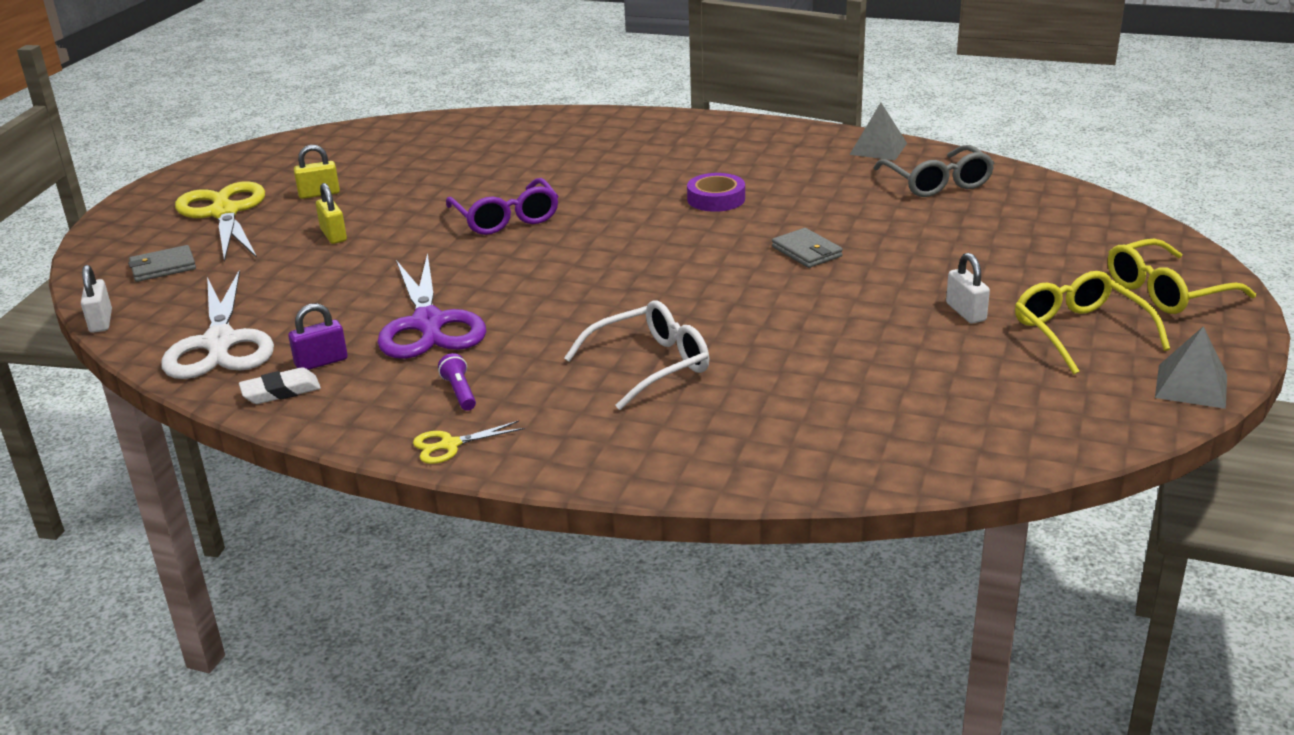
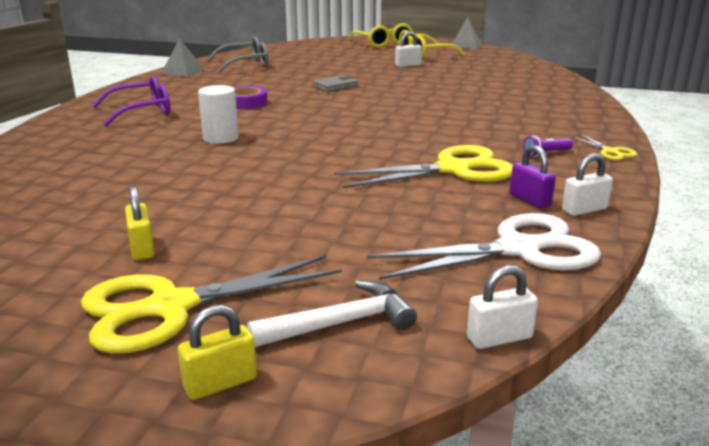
camera: 95 degrees left, 5 degrees down
(163, 267) = (341, 323): grey wallet -> white hammer
(281, 391) = (584, 210): white eraser -> white padlock
(333, 235) = (269, 225): yellow padlock -> yellow padlock (220, 383)
(428, 324) = (454, 169): purple scissors -> yellow scissors
(506, 218) = (255, 157): purple glasses -> purple glasses (141, 111)
(575, 197) = (221, 138): none -> white cylinder
(650, 365) = (487, 113): white glasses -> none

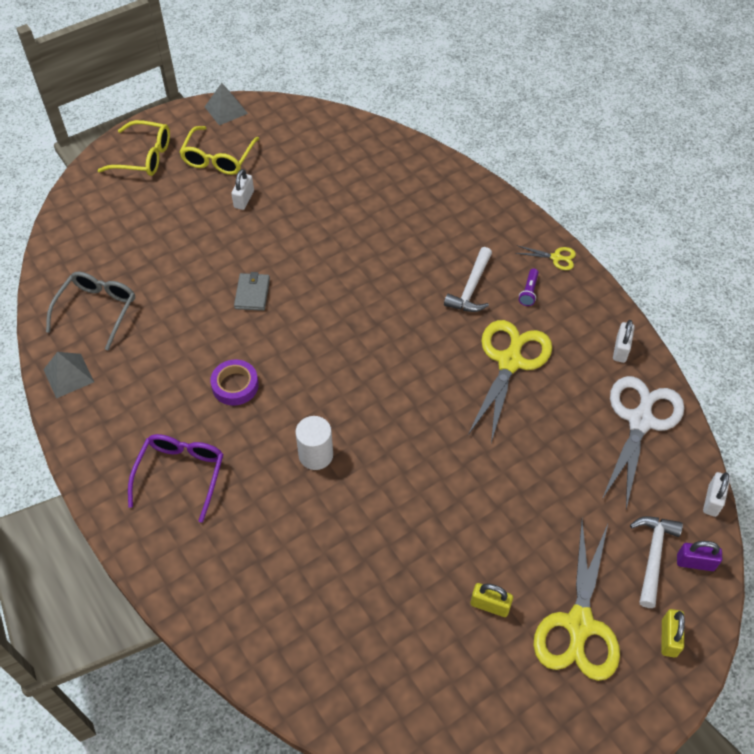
camera: 50 degrees left, 30 degrees up
(494, 135) = (471, 288): none -> white hammer
(530, 200) = (588, 363): purple padlock -> purple padlock (695, 562)

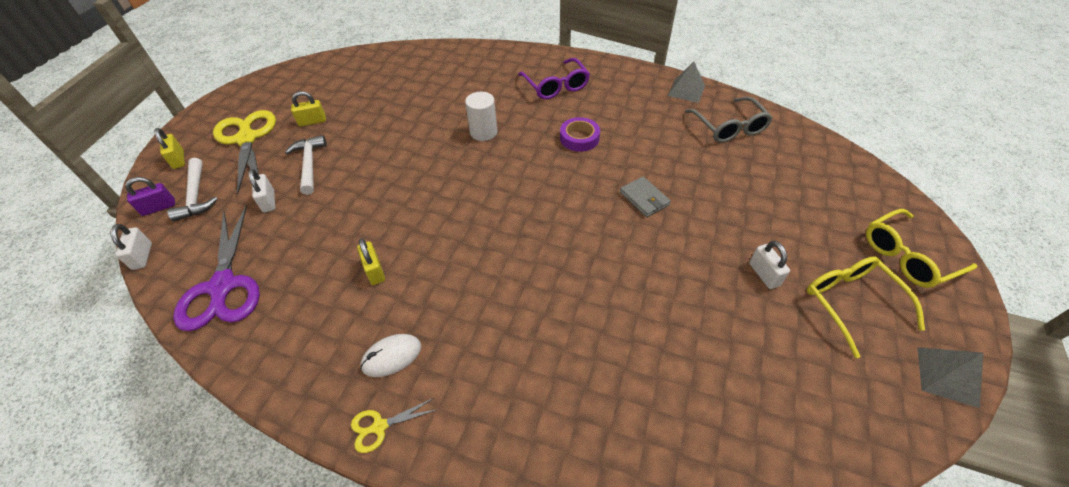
camera: 145 degrees right, 5 degrees down
(471, 288) = (457, 321): white hammer -> white hammer (309, 164)
(510, 361) = (375, 271): yellow scissors -> yellow padlock
(529, 291) = (391, 356): purple flashlight -> white mouse
(621, 349) = (259, 348): white padlock -> white padlock (269, 201)
(640, 420) = (222, 287): white scissors -> purple scissors

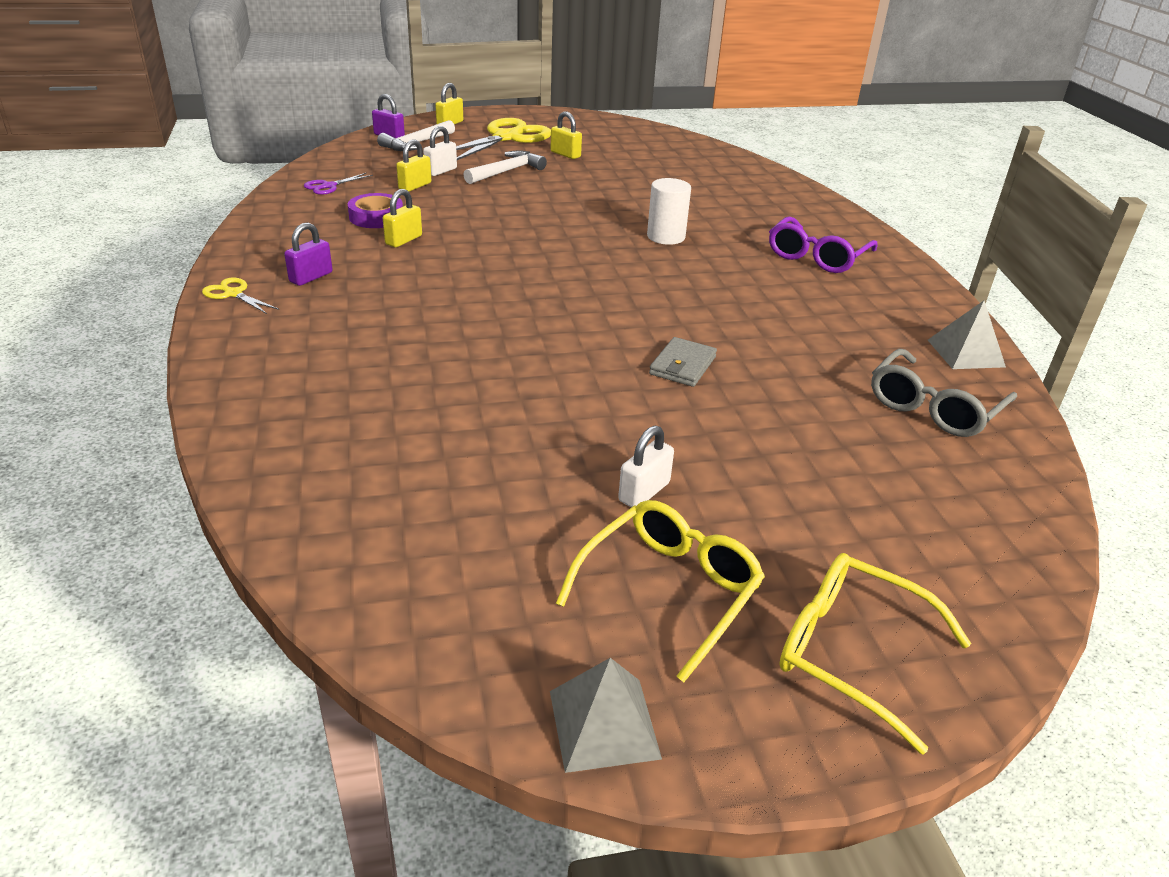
camera: 55 degrees right, 15 degrees down
(142, 256) = (333, 149): white padlock -> none
(222, 287) = (328, 186): purple scissors -> purple scissors, size x0.45
(281, 228) = (415, 186): none -> yellow padlock
(391, 356) = (311, 277): white mouse -> purple padlock
(579, 138) = (737, 295): purple tape -> purple tape (376, 217)

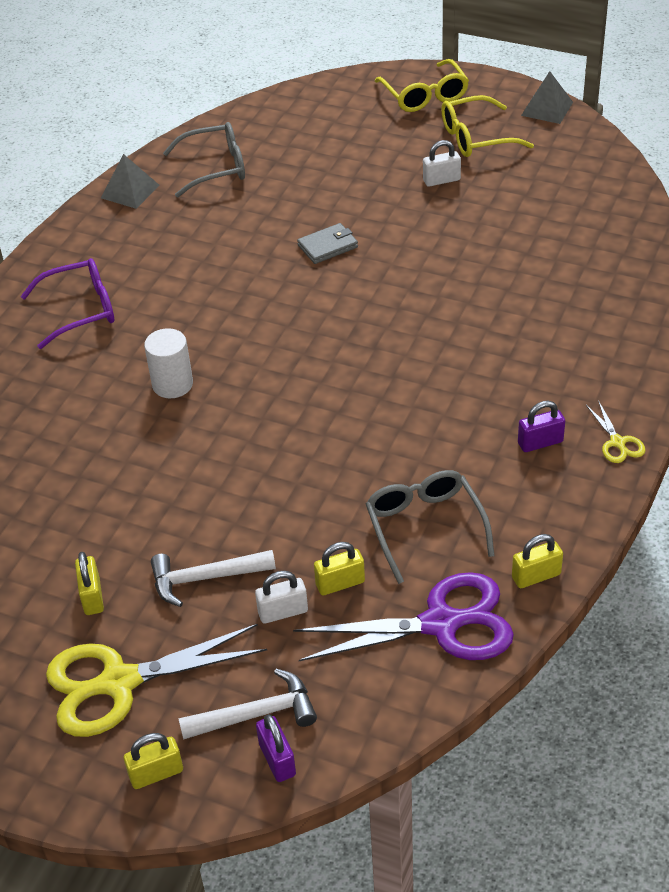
camera: 140 degrees left, 10 degrees up
(328, 186) = (442, 624): purple scissors -> purple scissors, size x2.24
(376, 217) = (425, 527): purple tape -> grey glasses
(403, 240) = (422, 472): yellow padlock -> yellow padlock (536, 576)

